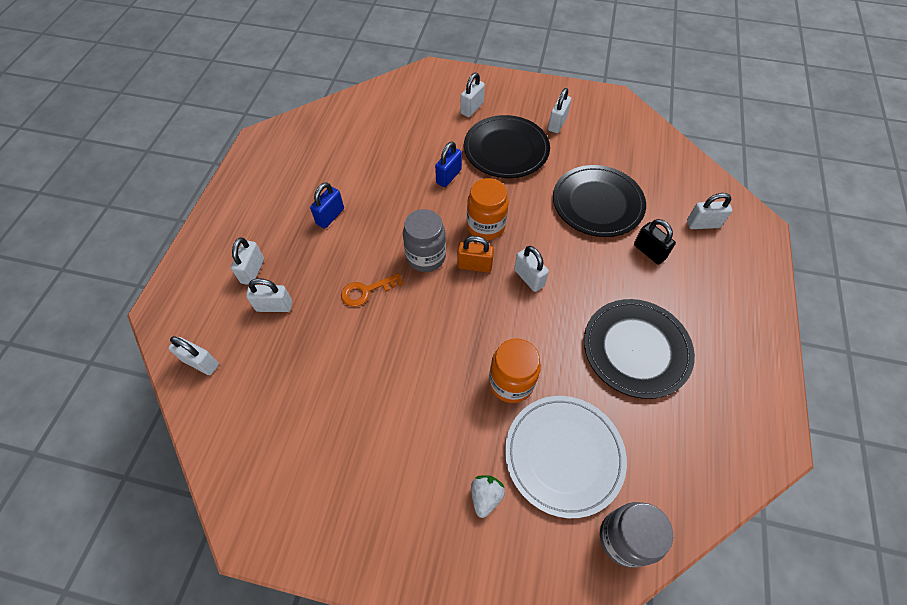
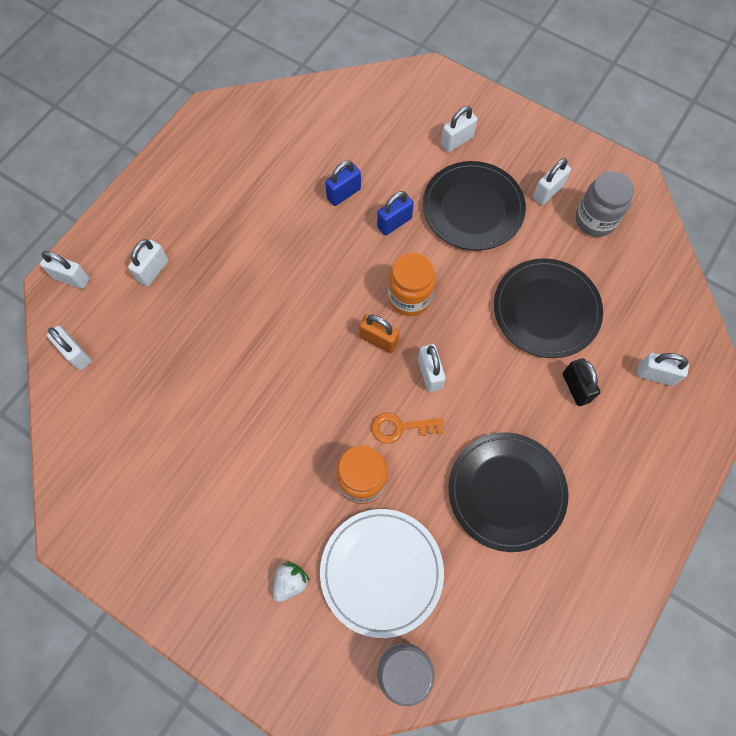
camera: 20 degrees right, 10 degrees up
(274, 306) = (162, 317): white padlock -> white padlock (71, 278)
(330, 216) = (250, 232): blue padlock -> blue padlock (344, 194)
(366, 291) = (257, 331): orange key -> orange key (400, 427)
(425, 257) = (331, 313): grey jar -> grey jar (595, 220)

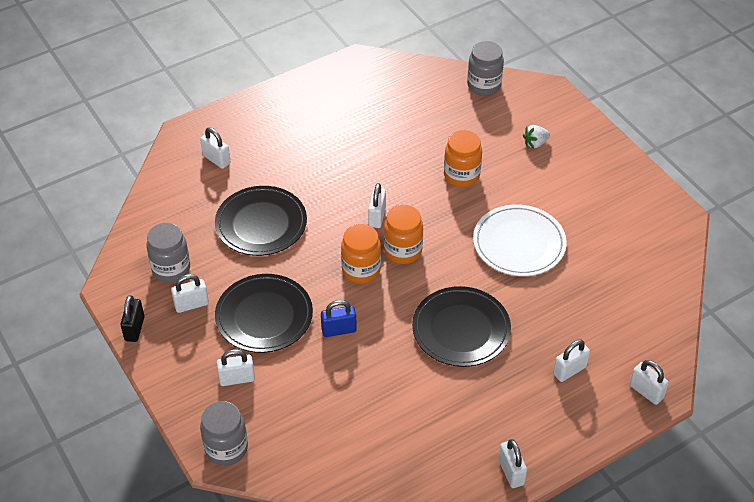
camera: 155 degrees left, 20 degrees down
(76, 354) = (654, 329): white padlock -> white padlock (511, 472)
(344, 194) = (369, 372): blue padlock -> none
(378, 340) = (403, 251): orange padlock -> orange jar
(381, 572) = (473, 129): white plate -> white plate (519, 243)
(400, 427) = (418, 194): orange key -> none
(426, 83) = (226, 448): none -> grey jar
(506, 492) = (367, 137): black plate -> black plate (461, 329)
(576, 387) = (277, 172): black padlock -> black padlock (134, 329)

